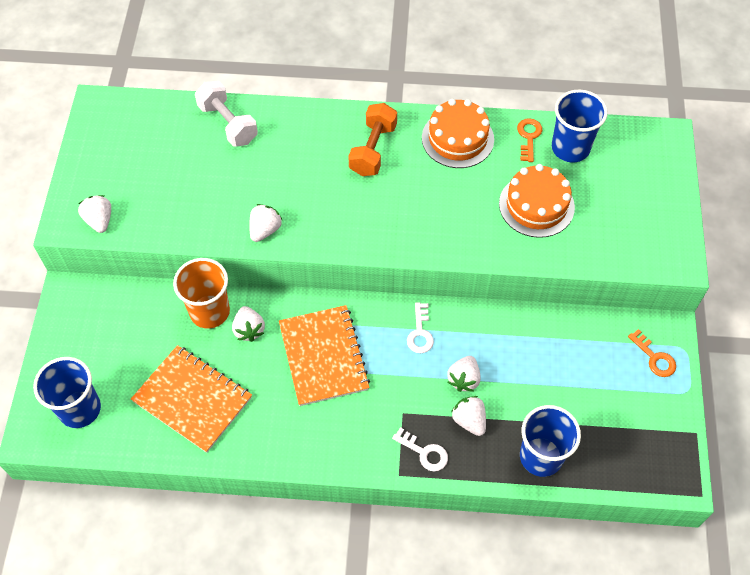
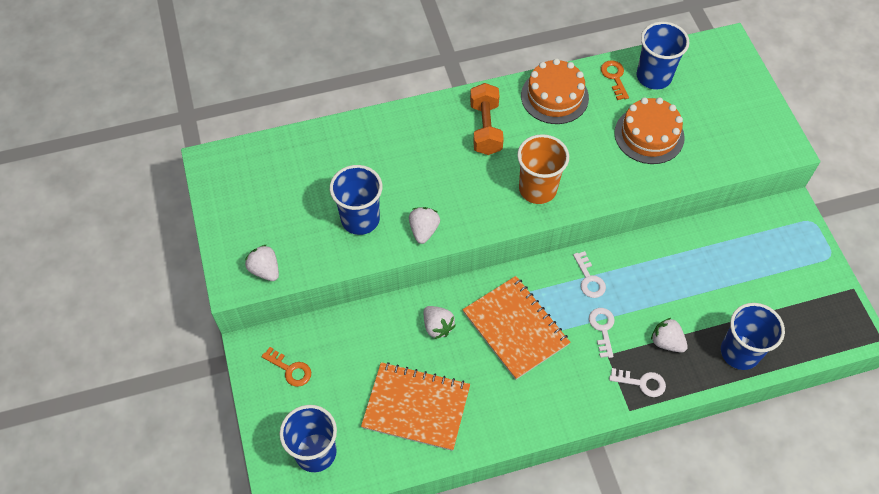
camera: 20 degrees left, 0 degrees up
(209, 311) = (394, 322): orange cup -> orange cup (537, 189)
(210, 200) = (360, 219): none -> blue cup
(228, 124) = (343, 143): white dumbbell -> none
(410, 386) = (602, 329): none -> white key
(463, 379) = (645, 307): white strawberry -> none
(654, 357) = (792, 236): orange key -> orange key (290, 369)

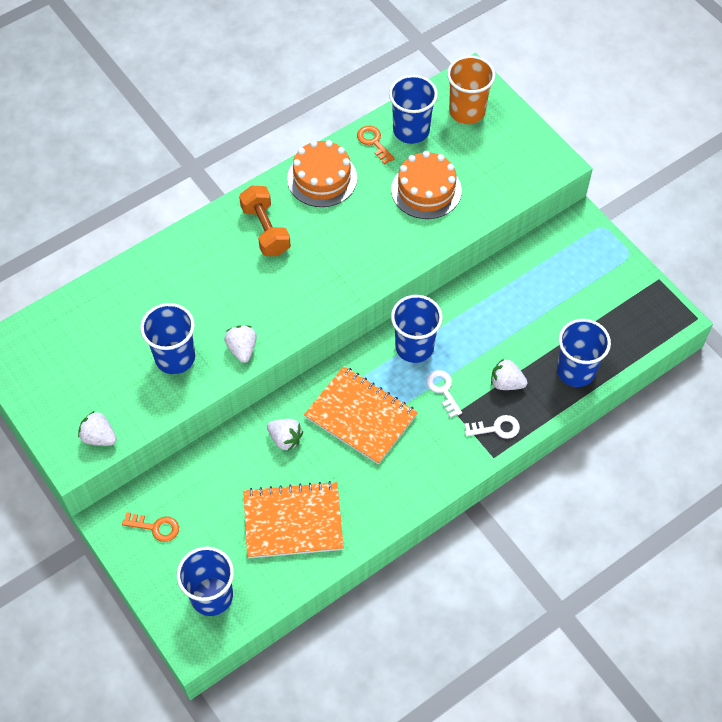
camera: 20 degrees left, 0 degrees up
(537, 189) = (338, 275): orange cup -> orange cup (467, 111)
(589, 279) = (414, 347): white key -> blue cup

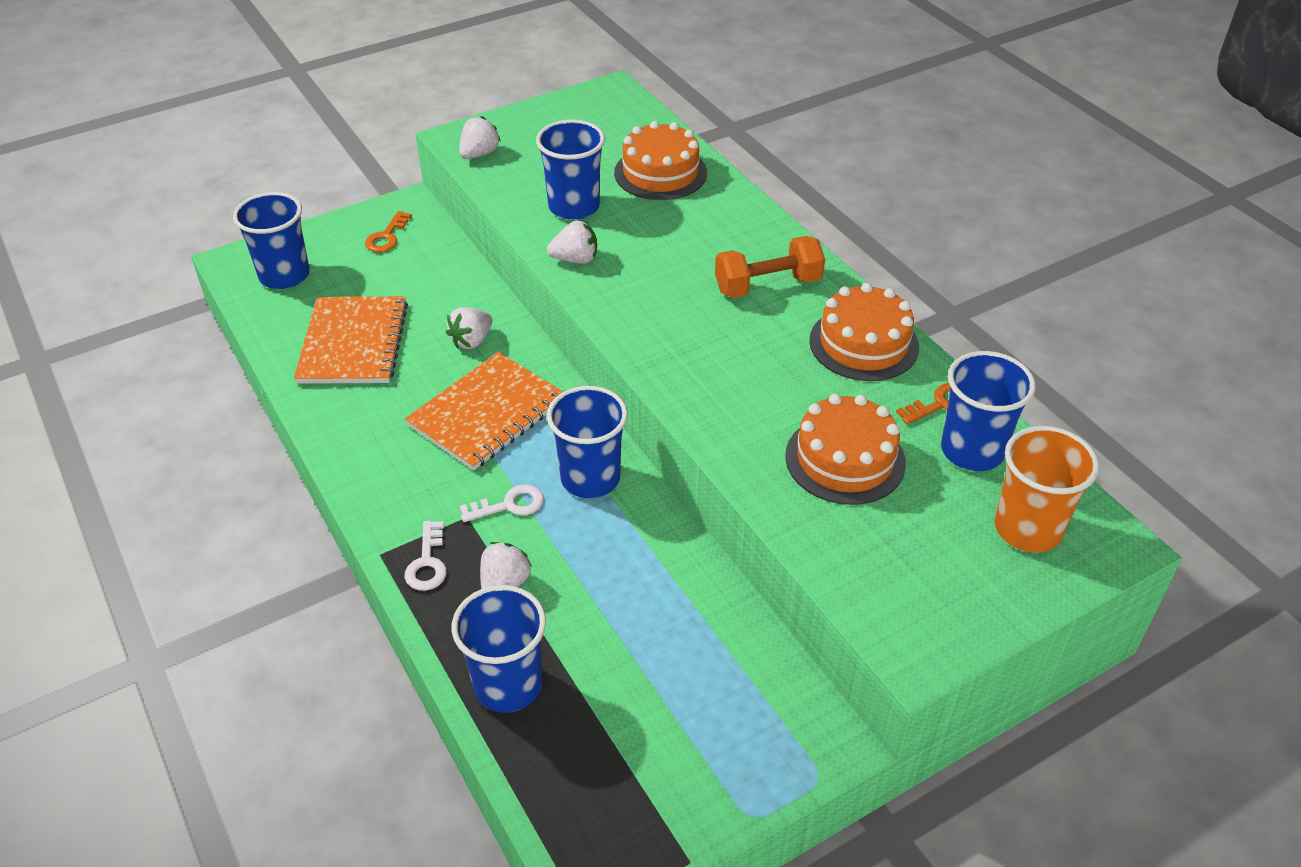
camera: 95 degrees right, 15 degrees down
(127, 303) = (660, 173): none -> orange cake

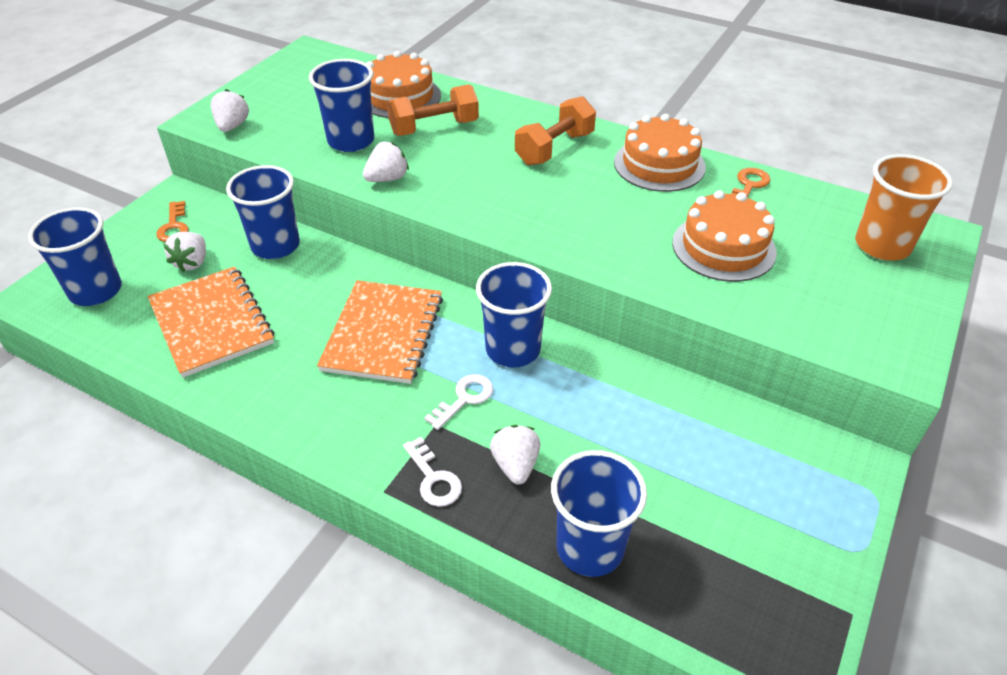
camera: 30 degrees left, 0 degrees up
(471, 341) = (321, 282): white strawberry -> white strawberry (192, 263)
(665, 219) = (434, 128): none -> orange dumbbell
(972, 451) = (798, 208): blue cup -> blue cup (275, 246)

